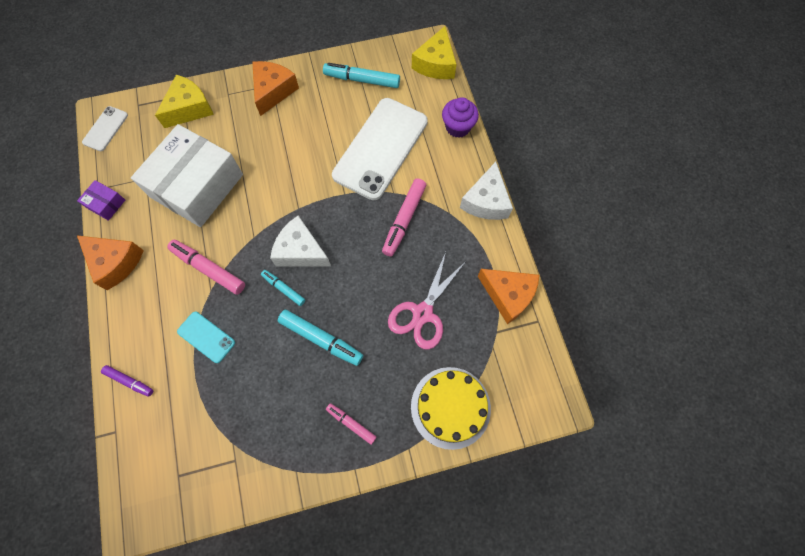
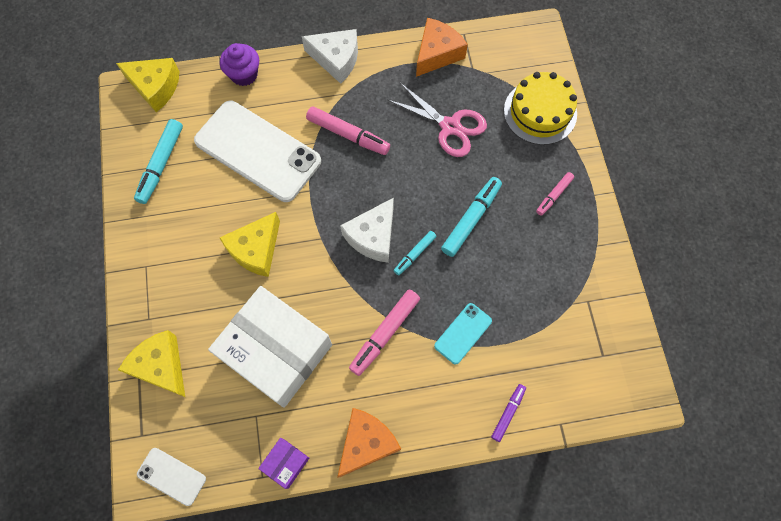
camera: 85 degrees left, 0 degrees up
(273, 91) = (156, 264): orange cheese -> none
(286, 159) = (256, 250): none -> yellow cheese

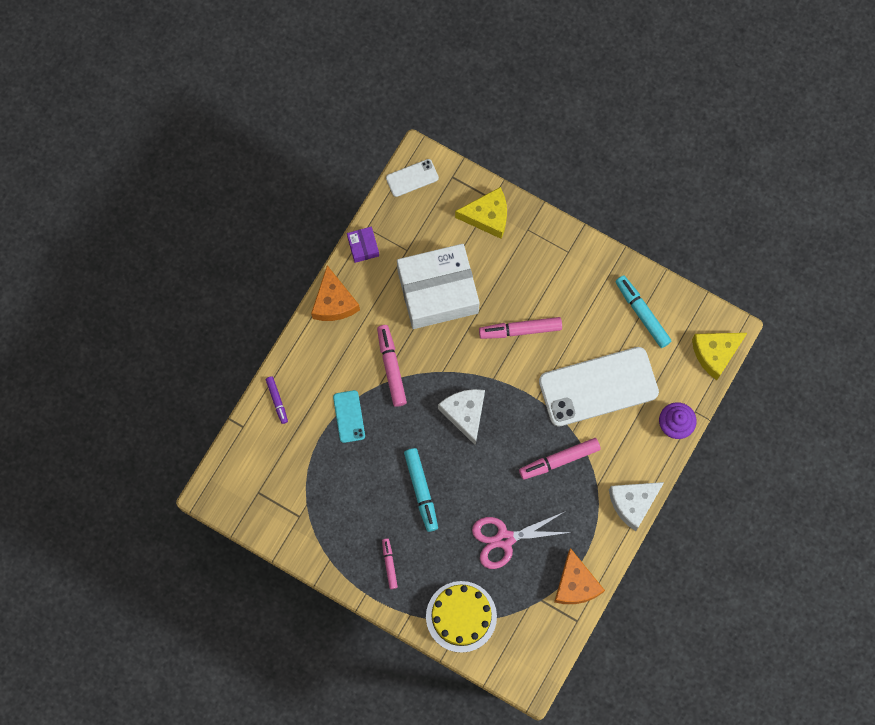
camera: 130 degrees right, 5 degrees up
(256, 250) = (520, 330): yellow cheese -> pink marker
(415, 254) = (428, 431): turquoise marker -> none

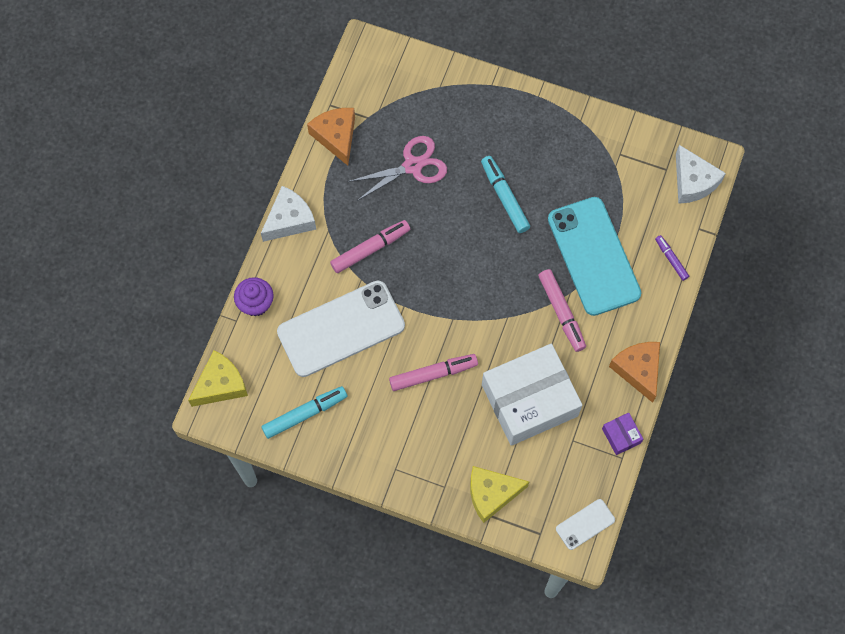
camera: 170 degrees right, 5 degrees down
(349, 416) = (594, 256): turquoise phone -> turquoise phone, size x2.21
(389, 564) = (521, 125): pink marker -> none
(461, 616) = (442, 91): yellow cake -> none
(465, 414) = (475, 278): white cheese -> white cheese (693, 182)
(642, 313) = (304, 414): turquoise marker -> turquoise marker turned 75 degrees counterclockwise

